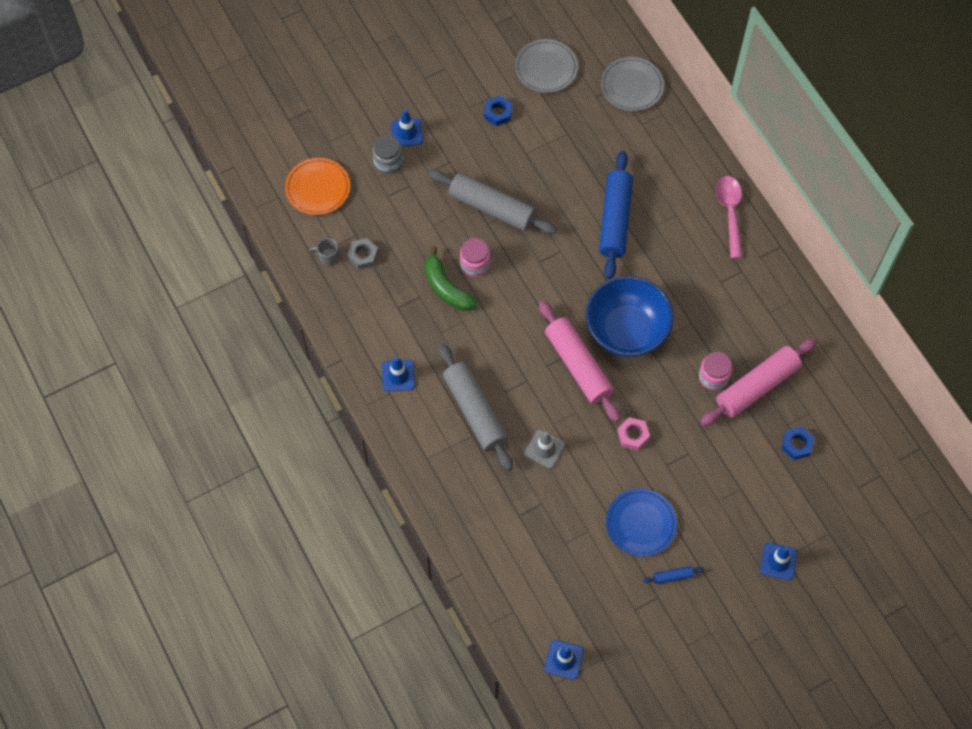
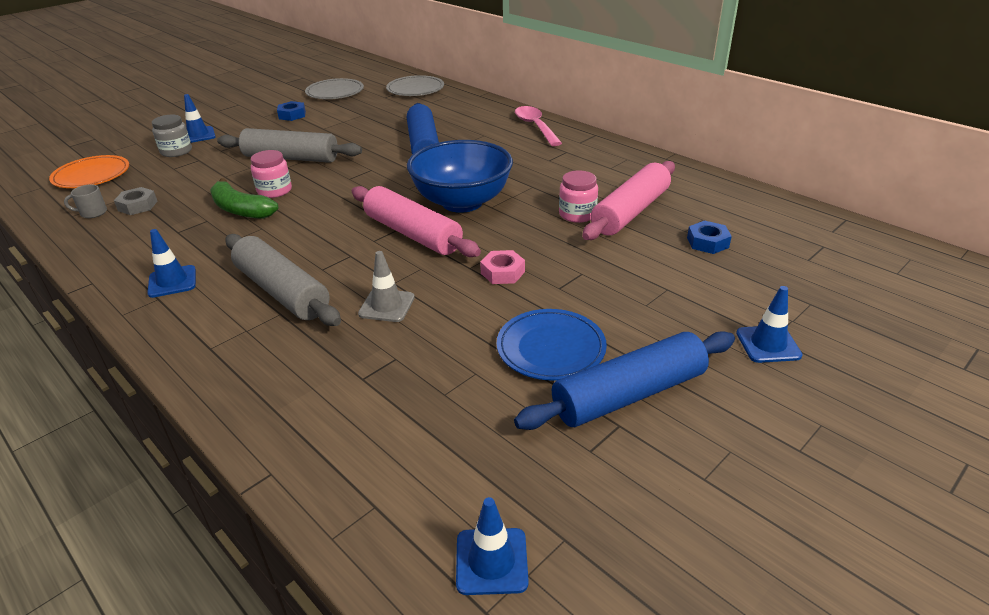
camera: 15 degrees left, 30 degrees down
(673, 576) = (628, 394): blue rolling pin -> blue rolling pin, size x2.50

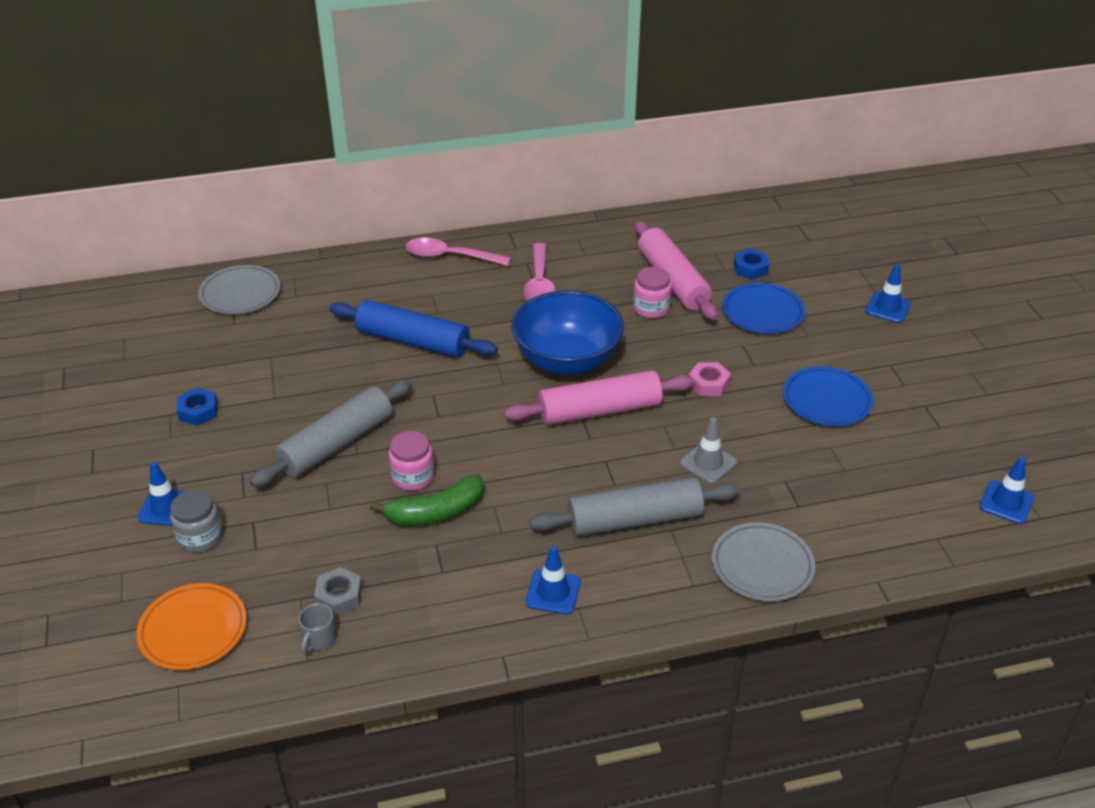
camera: 60 degrees left, 5 degrees up
(335, 92) = (163, 356): grey plate -> grey plate (762, 565)
(548, 163) = (539, 283): none -> pink spoon
(628, 394) = (898, 388): blue rolling pin -> none
(647, 269) = (762, 312): none -> blue plate

